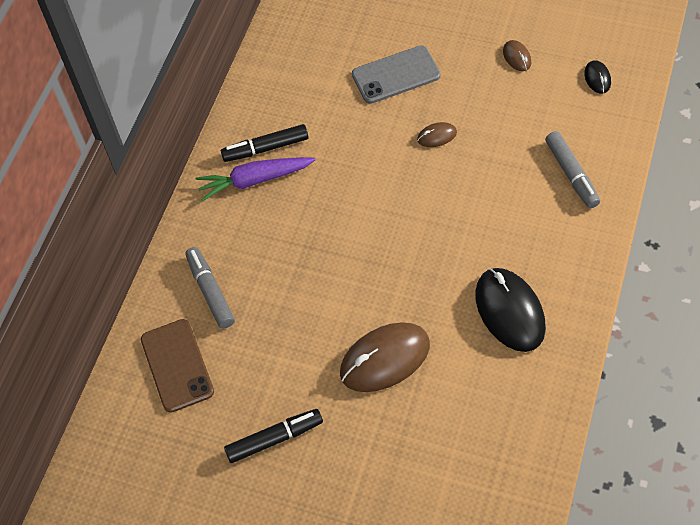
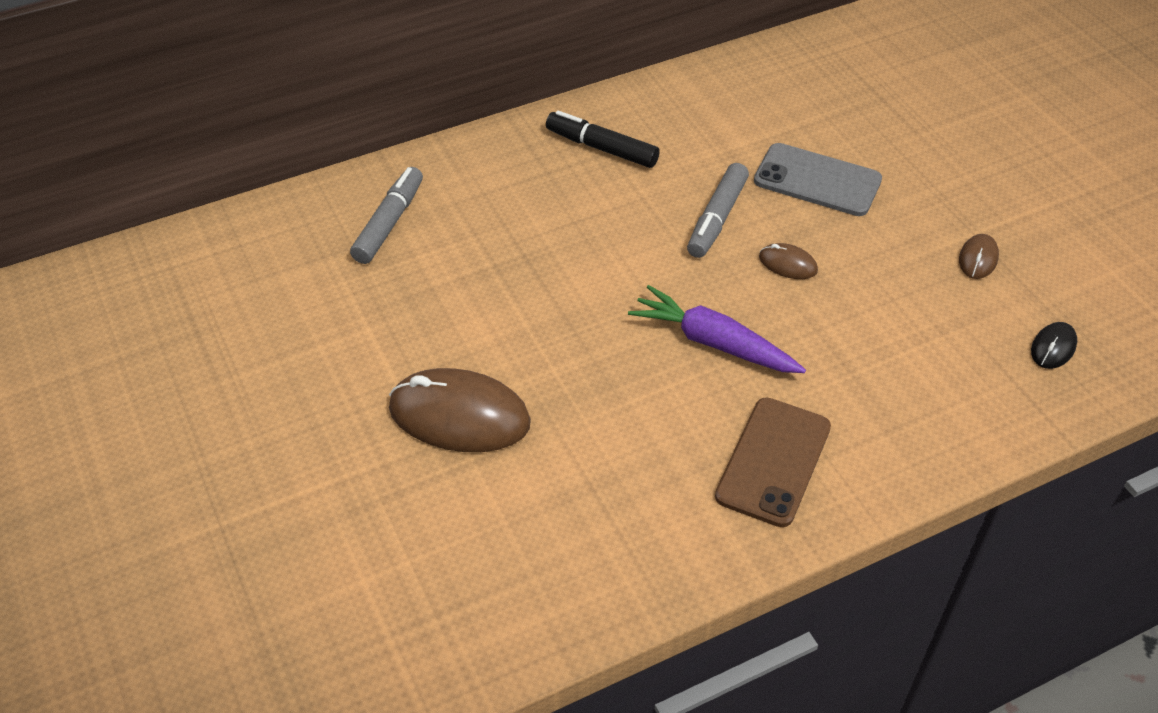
camera: 40 degrees right, 10 degrees down
(177, 365) = (277, 257): brown phone -> brown phone (773, 461)
(255, 180) = (555, 166): purple carrot -> purple carrot (714, 343)
(275, 439) = (266, 392): black marker -> none
(509, 311) = (645, 486): black mouse -> none
(571, 174) = (895, 415): grey marker -> grey marker (716, 218)

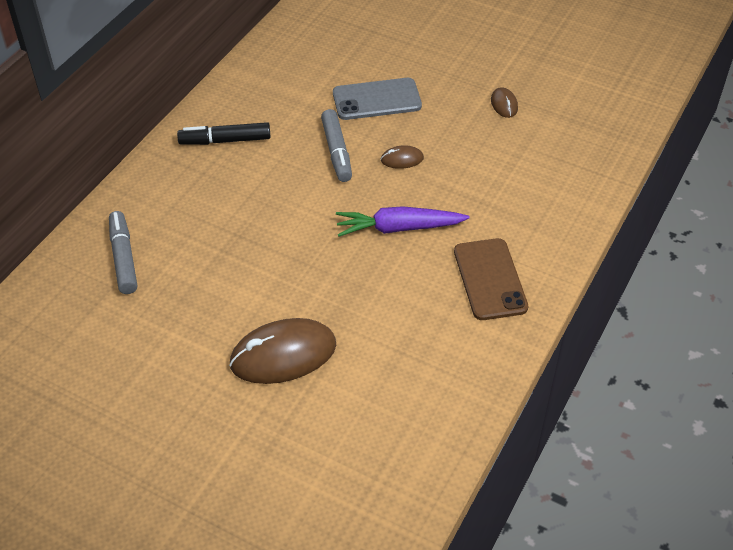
camera: 35 degrees left, 0 degrees up
(1053, 347) = (582, 136): black mouse -> none

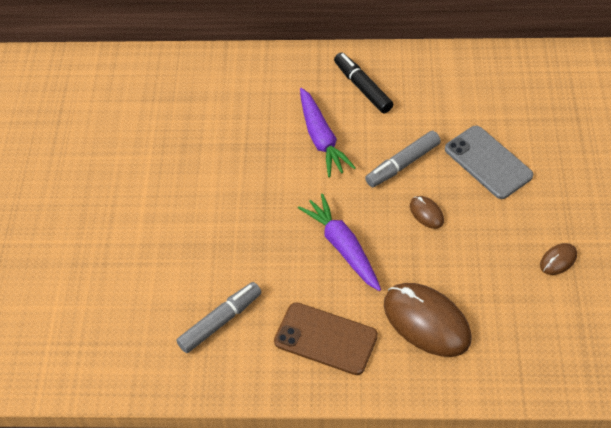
camera: 65 degrees right, 5 degrees up
(123, 258) = (203, 92): grey marker -> grey marker (220, 321)
(262, 193) = (321, 138): none -> purple carrot
(283, 354) = (165, 231): brown mouse -> brown mouse (426, 321)
(490, 279) = (325, 339): brown phone -> brown phone turned 60 degrees clockwise

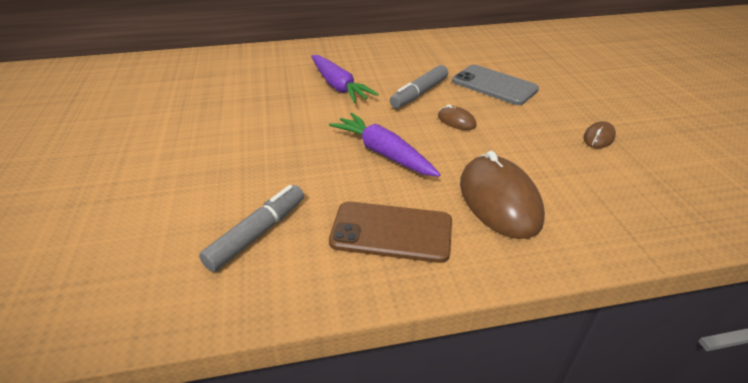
camera: 15 degrees left, 15 degrees down
(362, 87) = (365, 56): black marker -> none
(426, 321) = (499, 200): brown mouse -> brown mouse turned 45 degrees clockwise

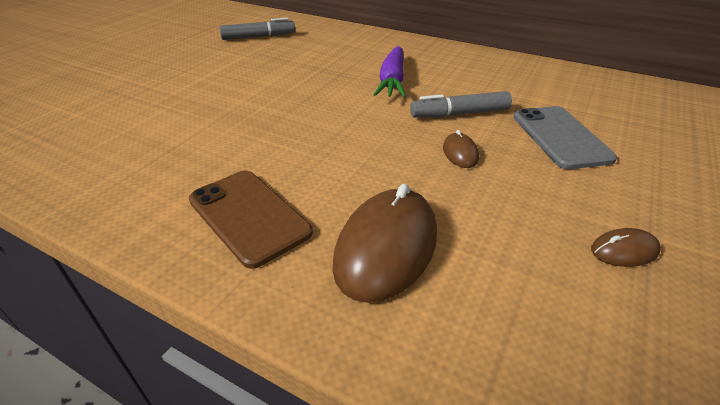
camera: 40 degrees right, 0 degrees up
(258, 233) = (165, 162): grey marker -> grey marker (259, 37)
(383, 153) = (344, 150): purple carrot -> none

